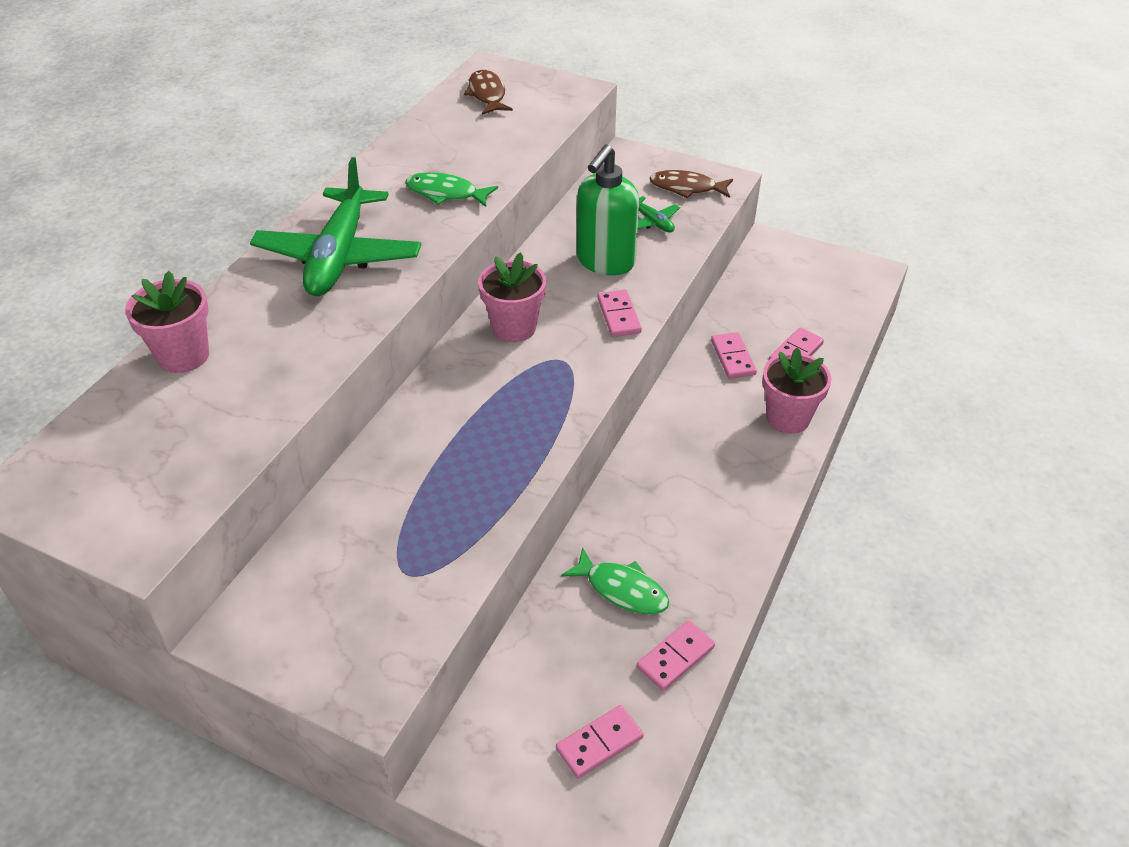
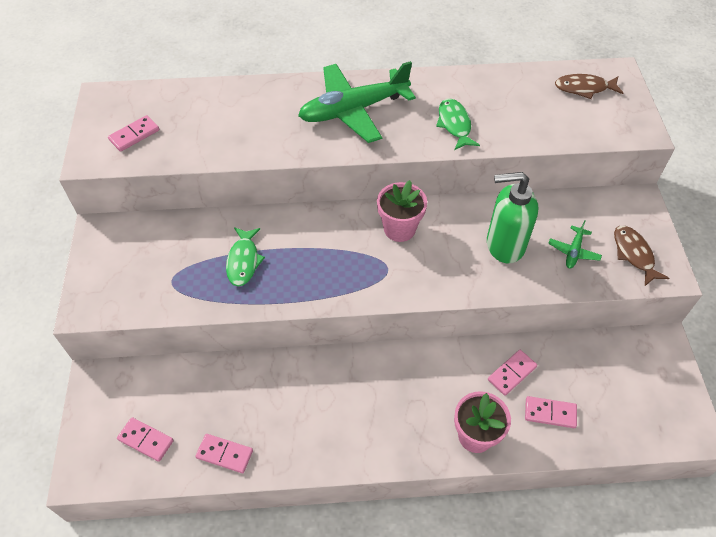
camera: 60 degrees right, 10 degrees up
(183, 356) = (227, 96): pink flower pot -> none
(487, 94) = (584, 88): brown fish -> brown fish turned 135 degrees counterclockwise
(619, 316) = (454, 279): pink domino -> pink domino (134, 135)
(622, 589) = (260, 400): green fish -> green fish (243, 261)

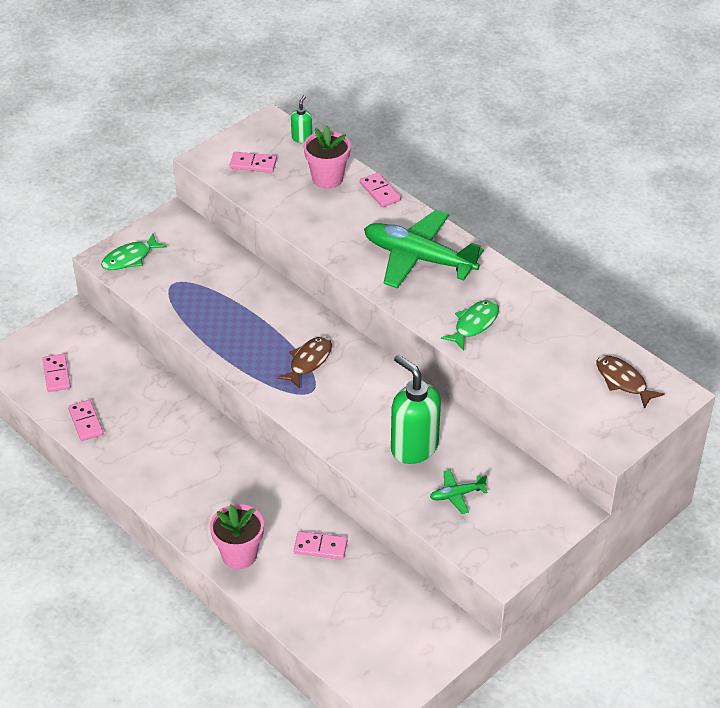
camera: 50 degrees right, 10 degrees down
(144, 90) = (302, 138): none -> green soap dispenser
(243, 261) = (230, 308): green fish -> green fish (130, 258)
(399, 229) = (359, 375): pink flower pot -> pink flower pot (327, 178)
(550, 413) = (307, 591): pink domino -> pink domino (380, 192)
(634, 254) = (499, 536): brown fish -> brown fish (308, 361)

